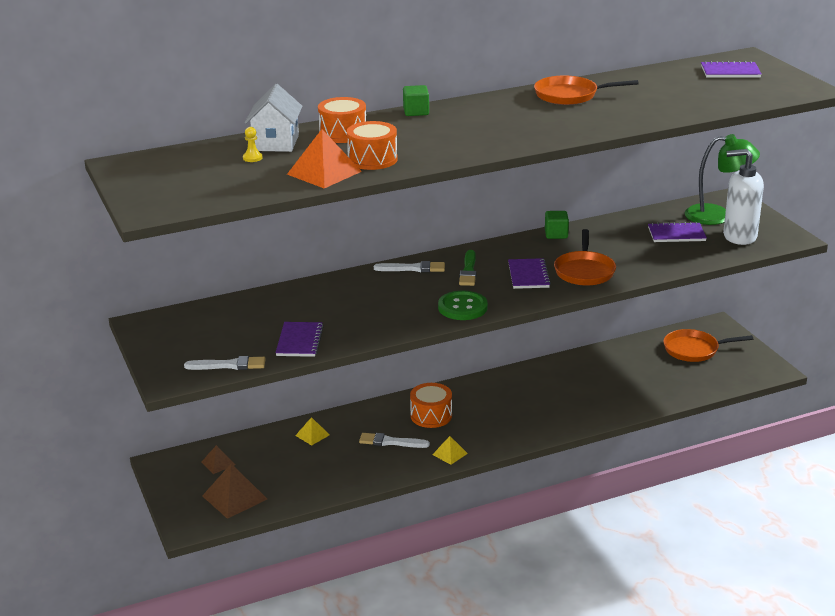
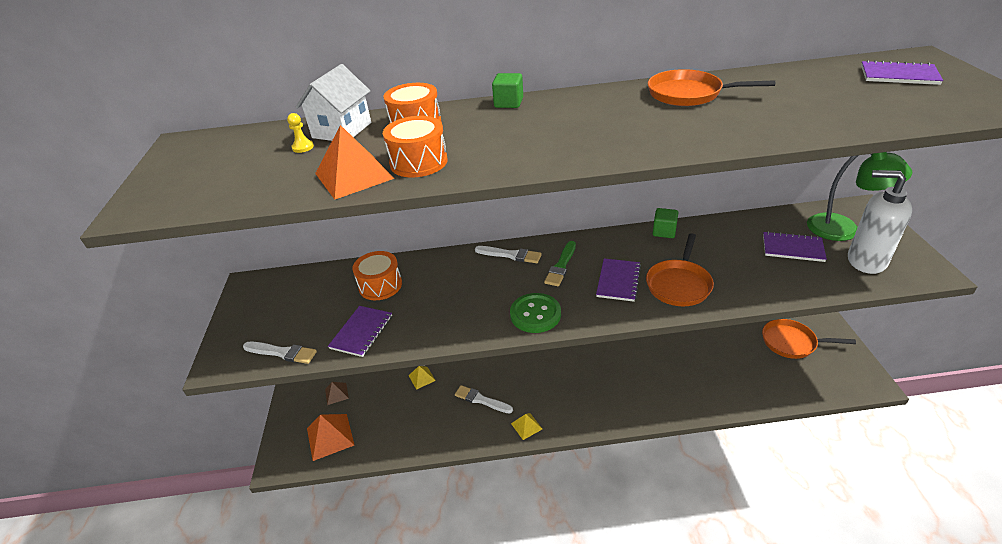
camera: 20 degrees right, 10 degrees up
(234, 497) = (330, 436): brown pyramid -> orange pyramid
(431, 415) = (526, 376): orange drum -> orange drum (380, 285)

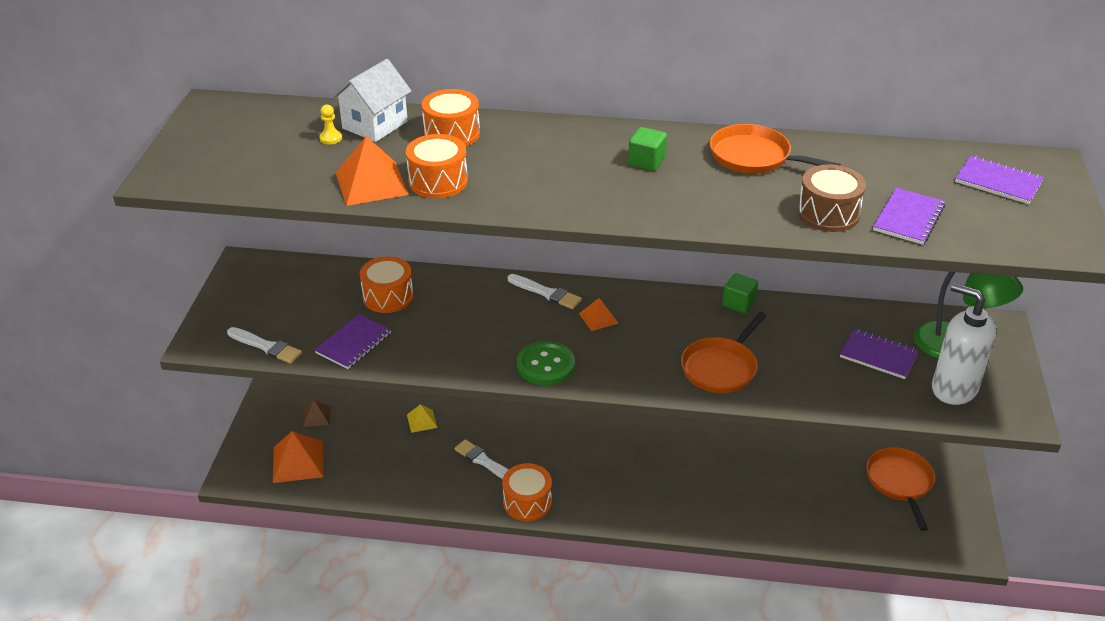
camera: 10 degrees right, 0 degrees up
(508, 103) = (559, 127): green cube -> green cube (646, 162)
(526, 426) = (527, 502): yellow pyramid -> orange drum
(561, 266) = (598, 318): green brush -> orange pyramid
(618, 281) = (654, 349): purple notebook -> purple notebook (908, 218)
(787, 121) = (828, 213): none -> brown drum
(791, 342) = (900, 482): orange pan -> orange pan turned 60 degrees clockwise

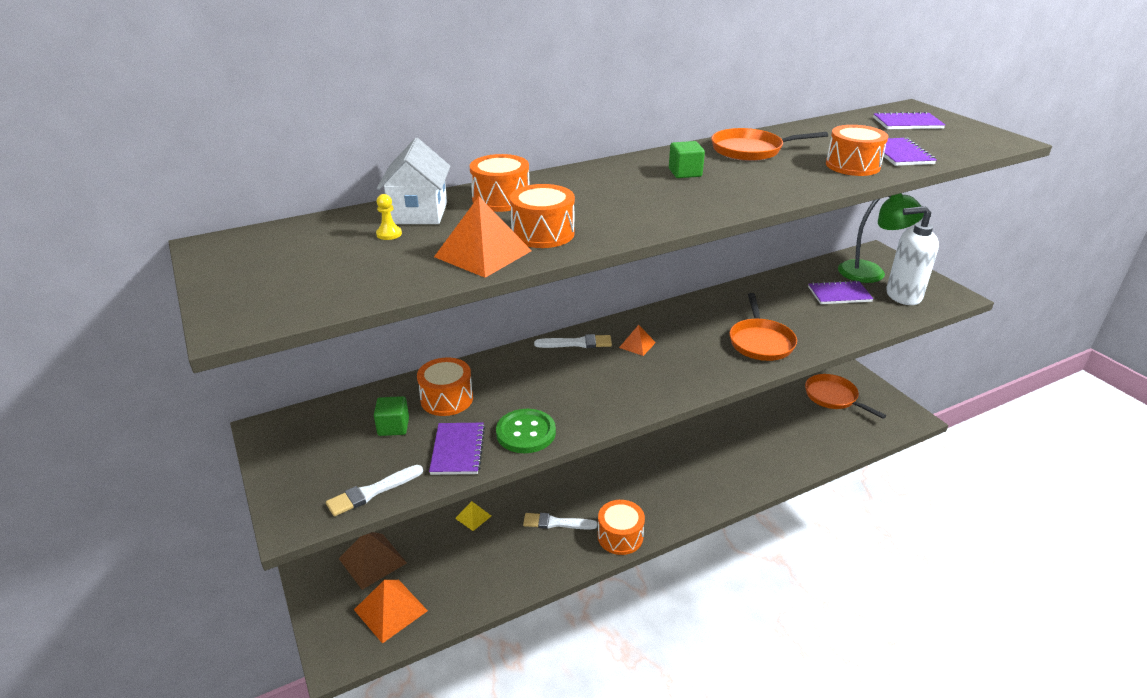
camera: 35 degrees left, 5 degrees down
(266, 346) = (372, 492): white brush -> white brush turned 150 degrees clockwise
(316, 416) = (372, 560): brown pyramid -> brown pyramid, size x1.80
(546, 365) = (640, 394): green button -> green button (526, 433)
(738, 303) = (718, 297): green cube -> green cube (393, 427)
(828, 213) = (852, 165): brown drum -> orange drum

